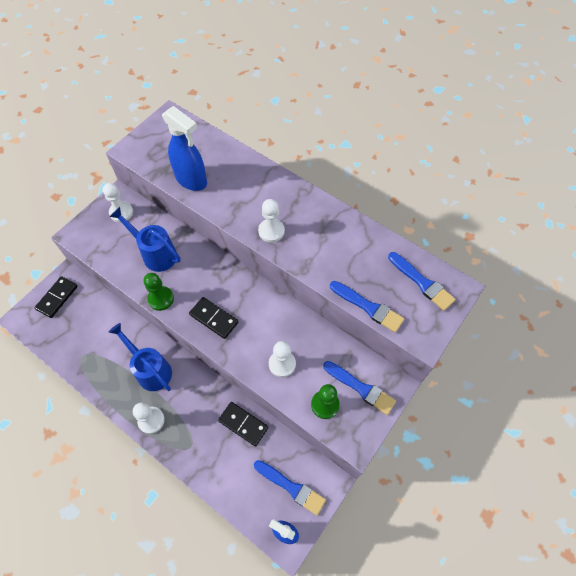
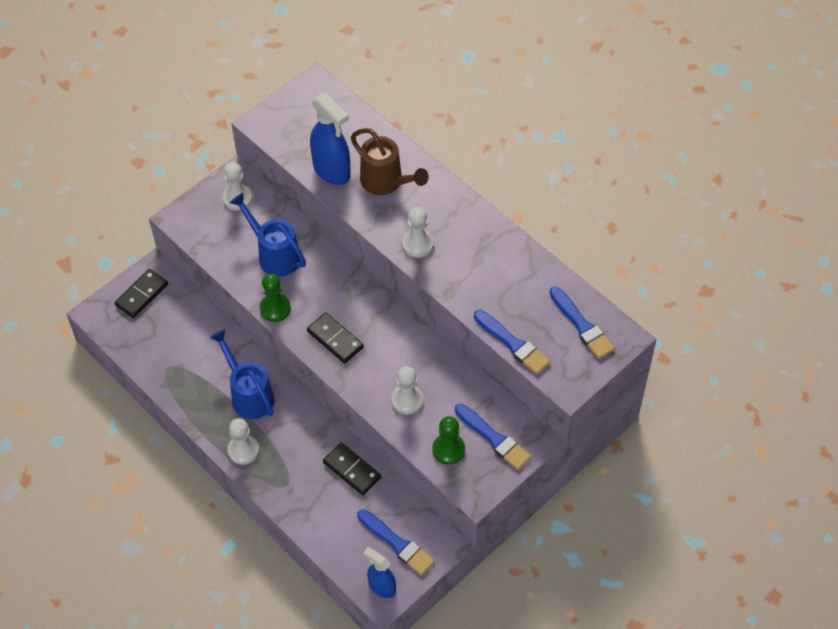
camera: 10 degrees right, 5 degrees down
(237, 183) = (386, 182): none -> brown watering can

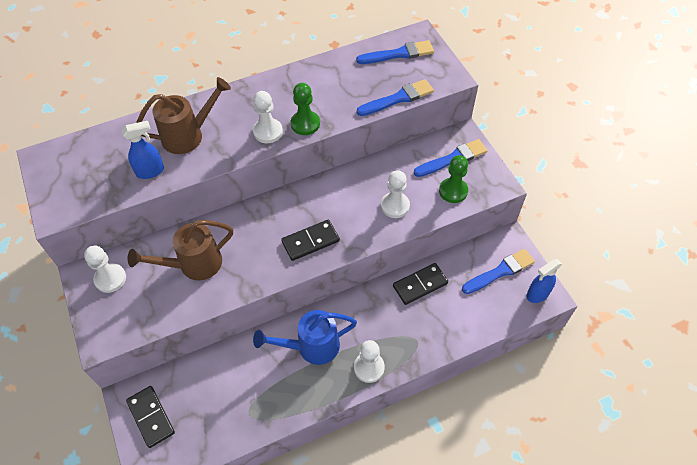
camera: 70 degrees left, 0 degrees up
(274, 255) = (194, 264): blue watering can -> brown watering can
(275, 308) = (254, 280): green pawn -> green pawn (305, 124)
(332, 171) = (150, 171): blue spray bottle -> blue spray bottle, size x0.61

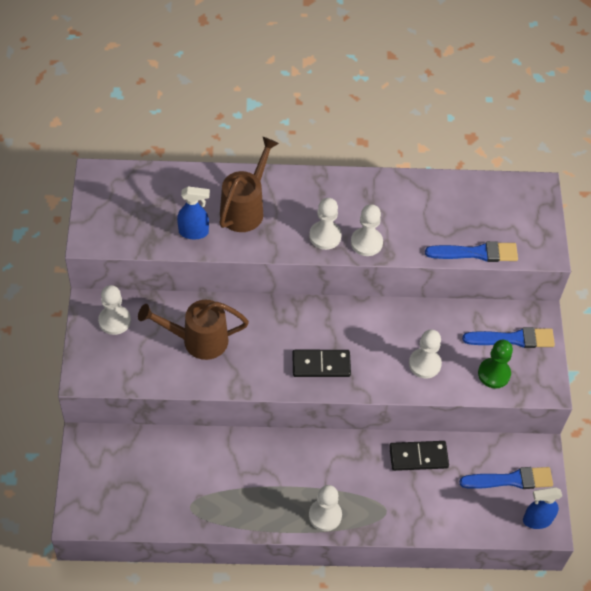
camera: 20 degrees right, 0 degrees up
(151, 417) = (99, 469): black domino -> none
(188, 135) = (245, 208): brown watering can -> brown watering can turned 60 degrees counterclockwise
(305, 124) = (366, 242): green pawn -> white pawn
(311, 346) = (278, 470): blue watering can -> none
(398, 54) = (503, 202): blue brush -> none

